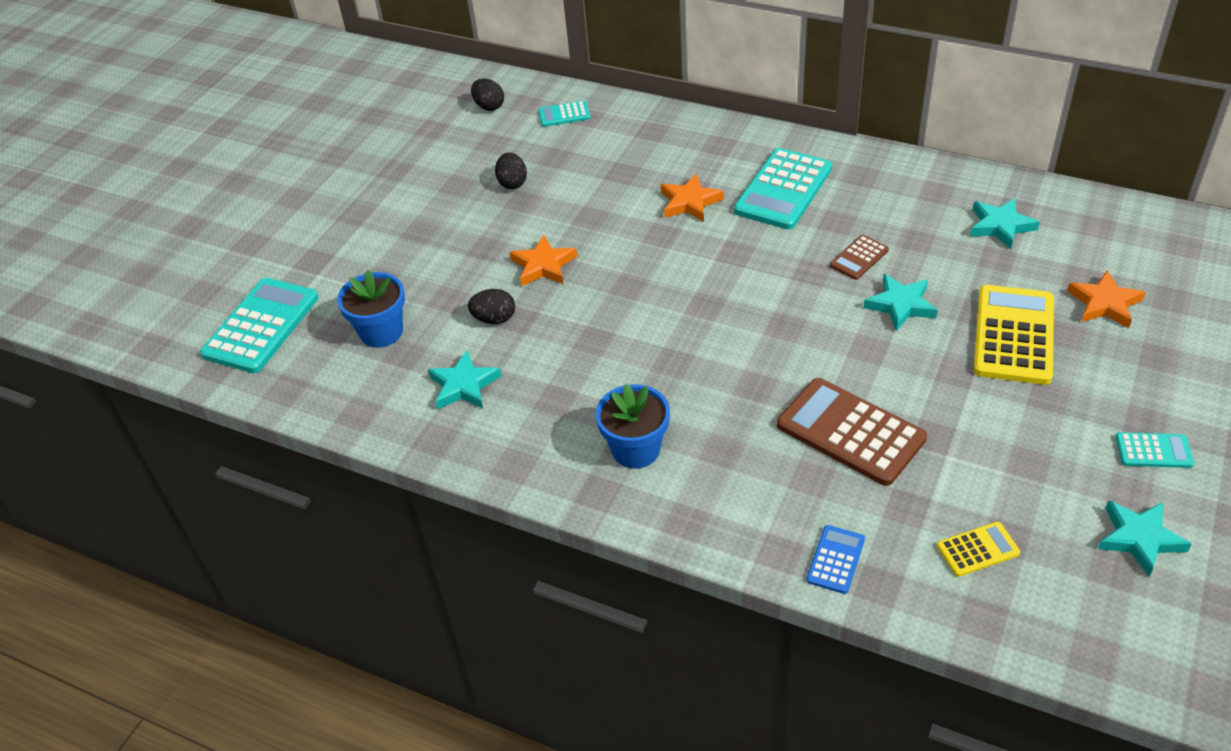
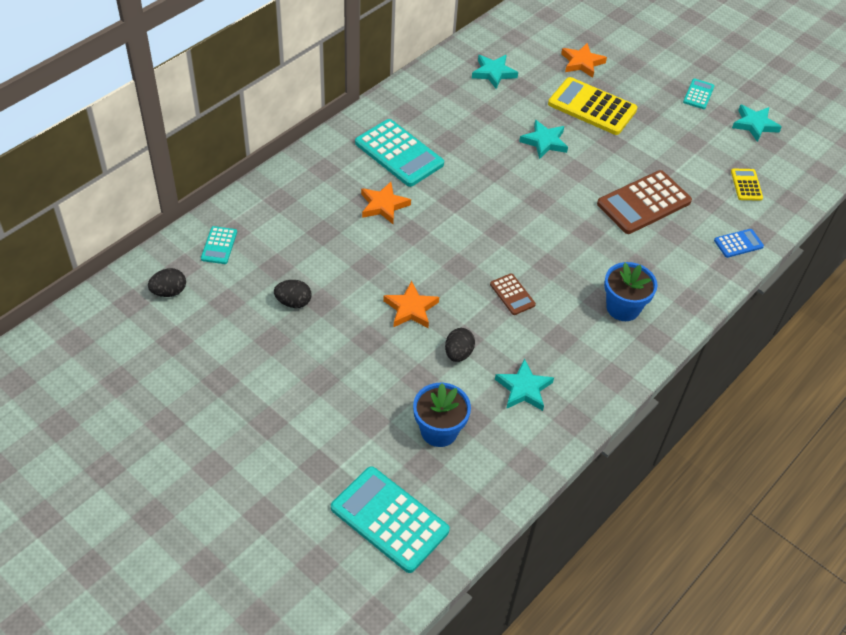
camera: 80 degrees left, 5 degrees up
(835, 559) = (738, 243): blue calculator -> blue calculator turned 120 degrees clockwise
(859, 258) = (491, 143): brown calculator -> brown calculator (512, 294)

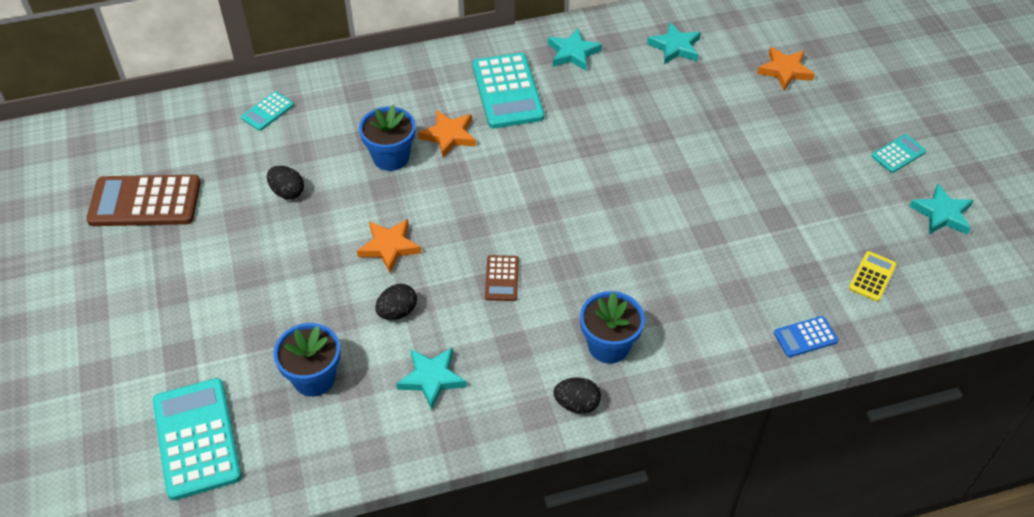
camera: 35 degrees right, 0 degrees up
(169, 292) = (191, 135): black egg -> black egg (577, 404)
(353, 240) = (391, 157): none -> blue flower pot
(544, 142) = (670, 137): turquoise star -> turquoise star (573, 53)
(592, 107) = (756, 121): yellow calculator -> none
(644, 203) = (729, 245): brown calculator -> brown calculator (145, 202)
(738, 243) = (805, 337): blue calculator -> blue calculator turned 150 degrees clockwise

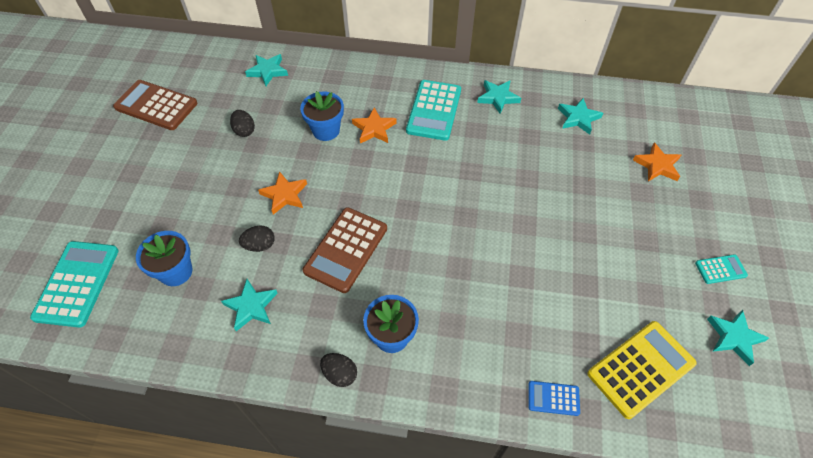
camera: 25 degrees right, 5 degrees up
(268, 111) = (268, 71): turquoise calculator -> turquoise star
(502, 278) = (346, 249): brown calculator -> brown calculator, size x2.01
(872, 276) = (641, 369): yellow calculator -> yellow calculator, size x2.01

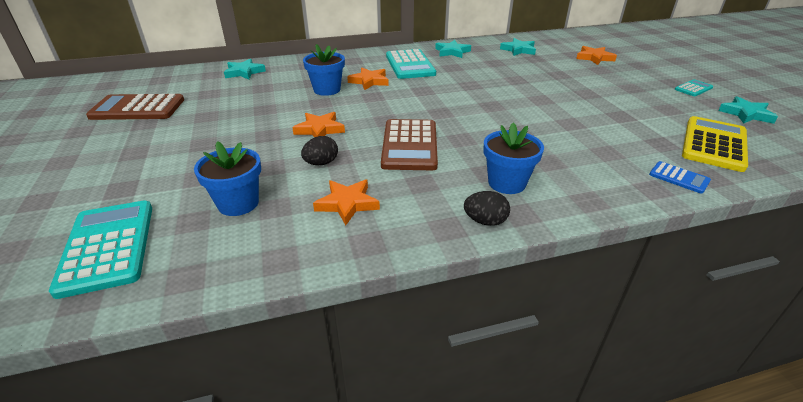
camera: 25 degrees left, 20 degrees down
(244, 131) = (247, 104): black egg -> none
(251, 306) = (347, 204): turquoise star -> orange star
(553, 398) = (679, 178): blue calculator -> blue calculator turned 120 degrees counterclockwise

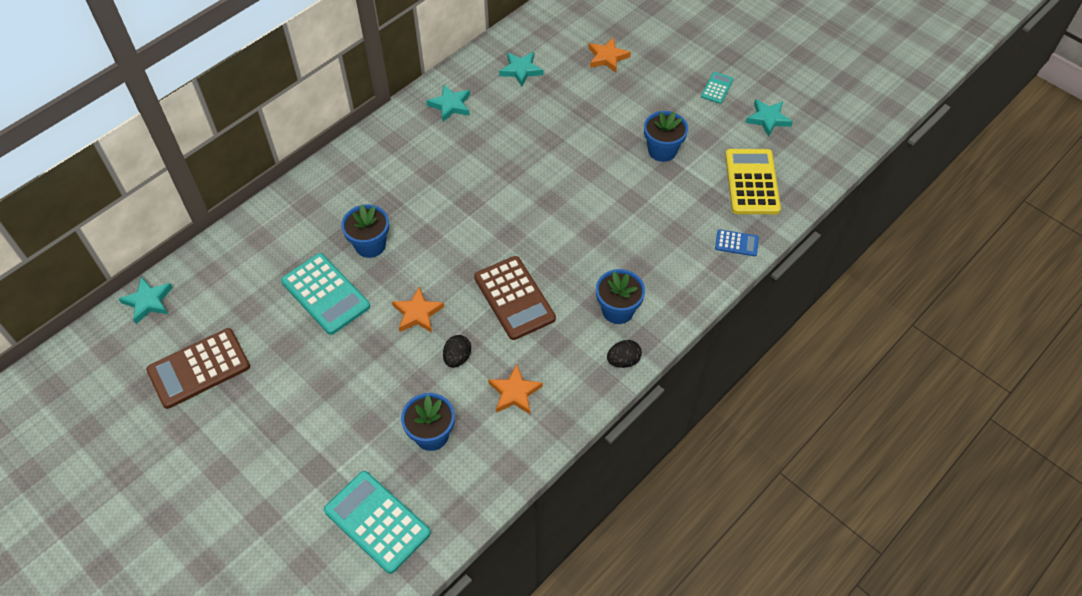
camera: 30 degrees left, 20 degrees up
(244, 72) = (246, 252): turquoise star -> turquoise star (148, 301)
(369, 81) = (402, 209): orange star -> none
(410, 65) = (422, 156): turquoise calculator -> turquoise calculator (325, 294)
(619, 106) = (662, 150): none -> blue flower pot

